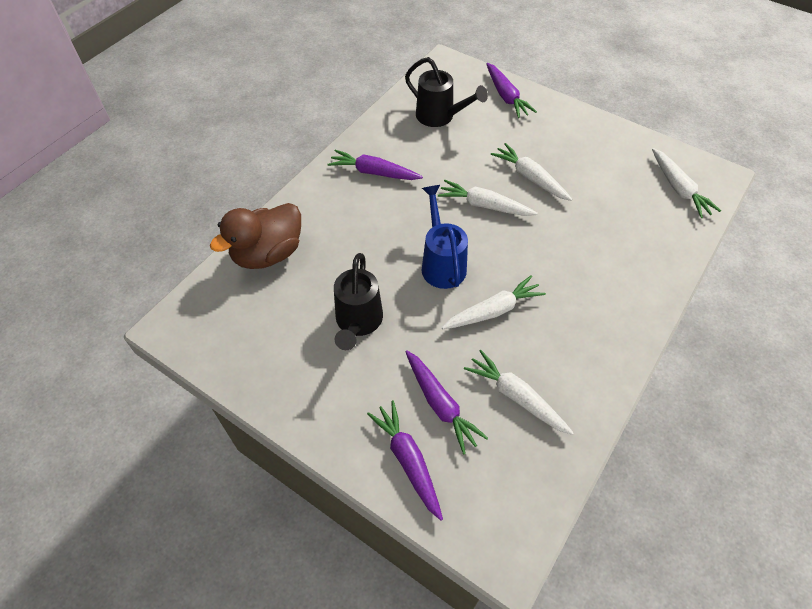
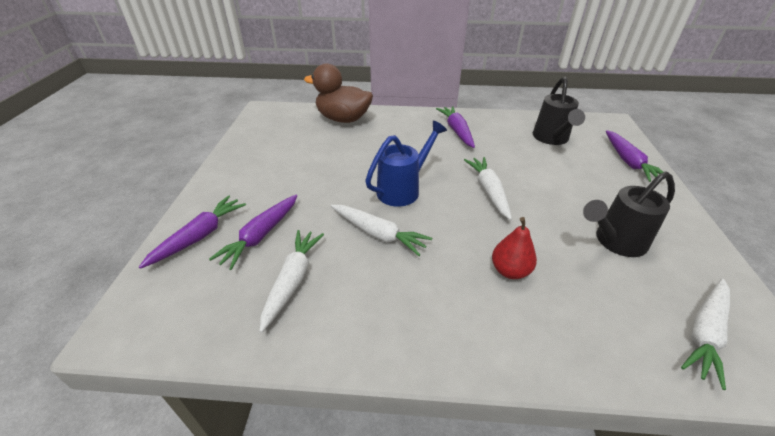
camera: 60 degrees right, 15 degrees down
(358, 322) = (313, 170): black watering can -> black watering can (615, 242)
(506, 96) = (628, 162): purple carrot -> purple carrot turned 45 degrees counterclockwise
(530, 178) = (554, 207): white carrot -> none
(582, 248) = (510, 271): none -> red pear

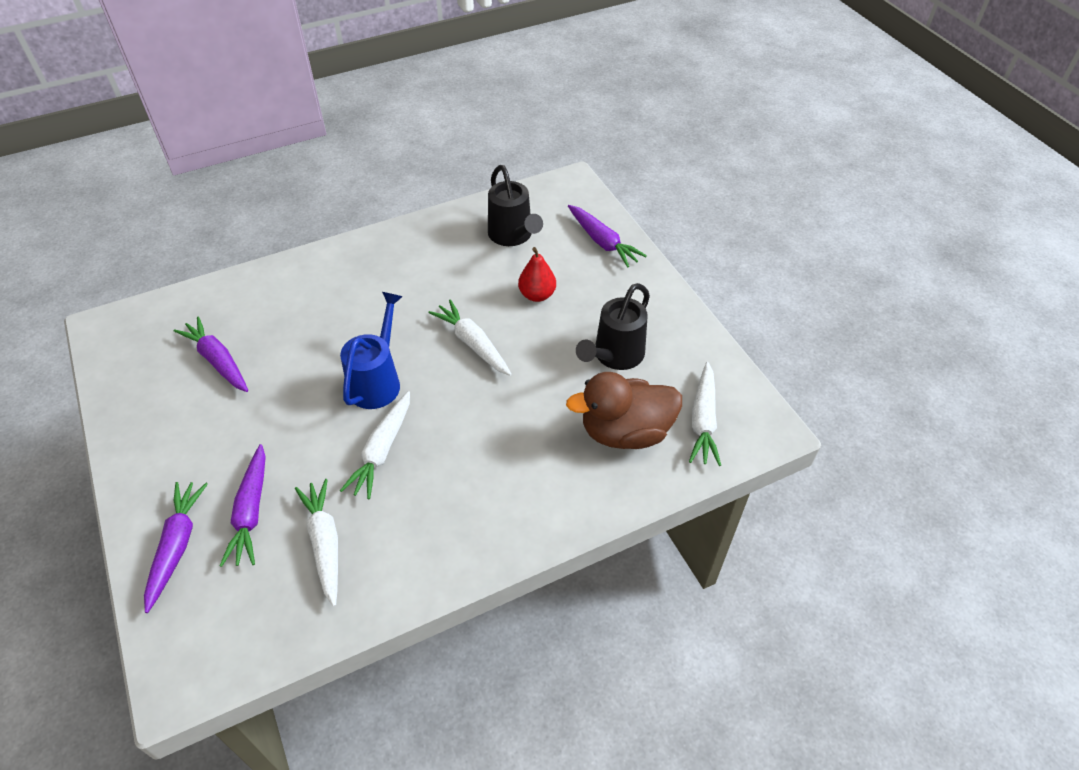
camera: 30 degrees left, 10 degrees up
(343, 119) = (235, 299): brown duck -> brown duck (625, 432)
(378, 234) = (382, 450): white carrot -> white carrot turned 105 degrees clockwise
(457, 131) = (397, 265): purple carrot -> purple carrot (218, 361)
(510, 271) = (531, 432): red pear -> red pear (537, 295)

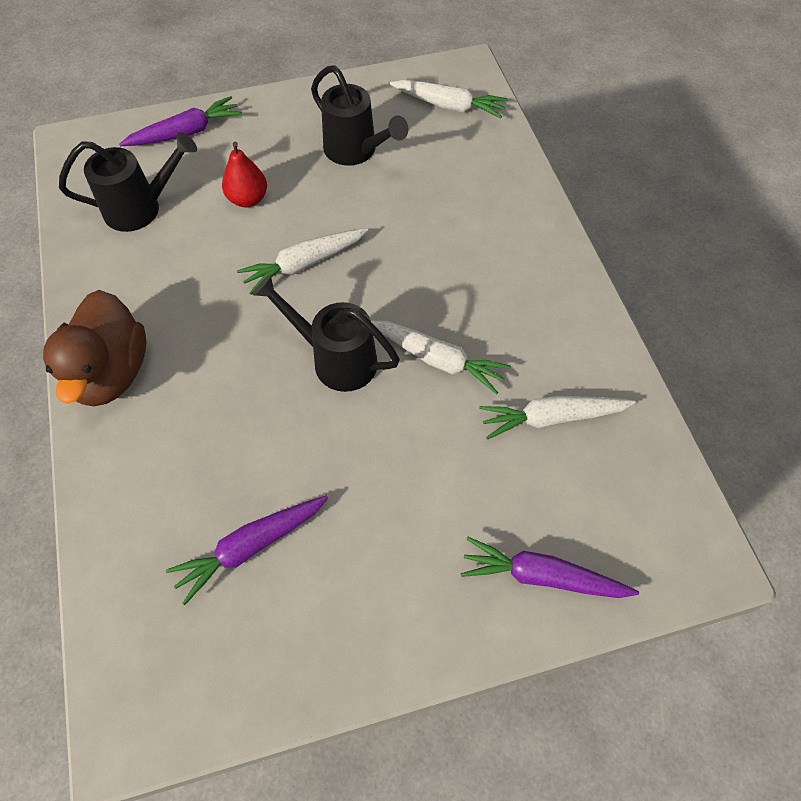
camera: 80 degrees left, 10 degrees up
(251, 511) = (503, 494): purple carrot -> none
(377, 381) = (336, 359): blue watering can -> black watering can
(625, 432) = (452, 160): brown duck -> brown duck (111, 373)

